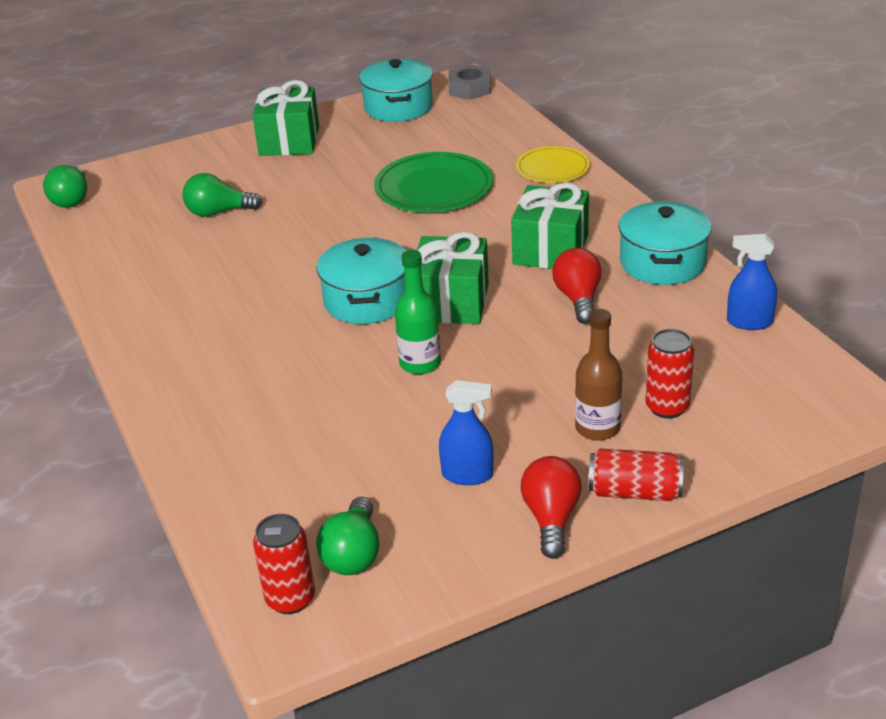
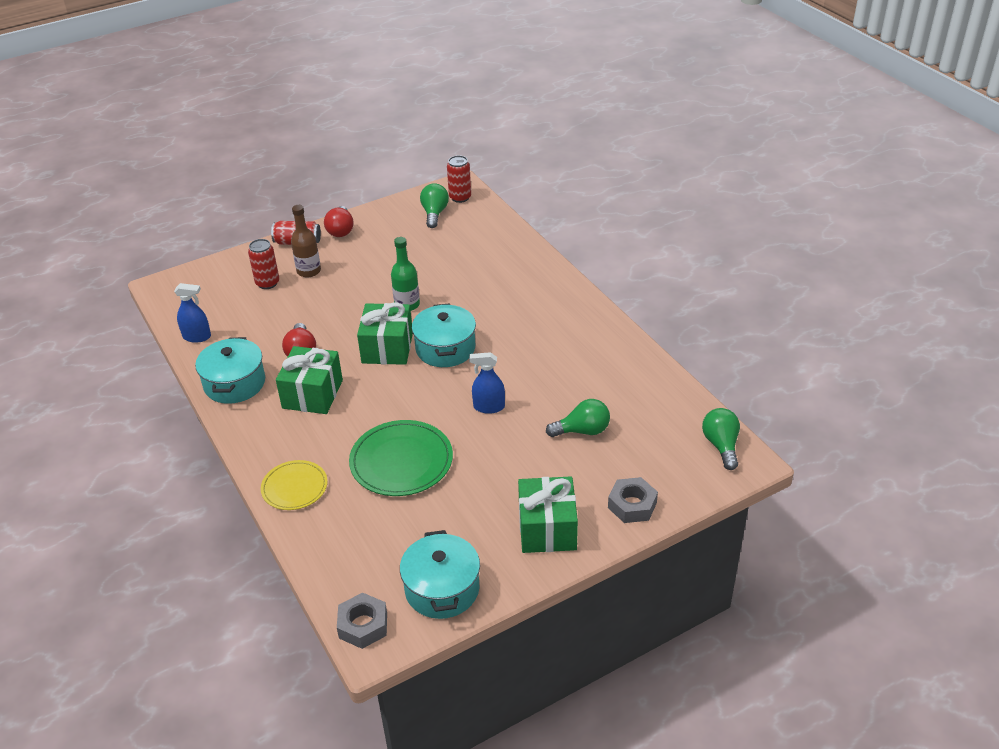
camera: 175 degrees right, 5 degrees up
(197, 156) = (632, 505): none -> grey nut
(467, 475) = (380, 247): blue spray bottle -> blue spray bottle (489, 407)

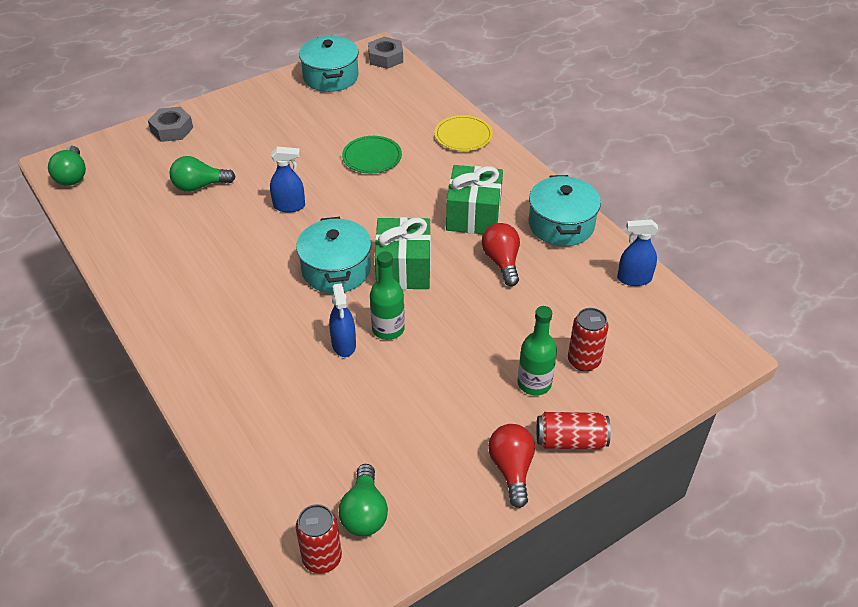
camera: 175 degrees right, 5 degrees up
(309, 271) = (534, 383): brown bottle -> green bottle
(401, 461) = (372, 157): green plate -> green plate, size x0.63
(442, 295) = (344, 344): none -> blue spray bottle
(547, 529) = (246, 112): green gift -> none

